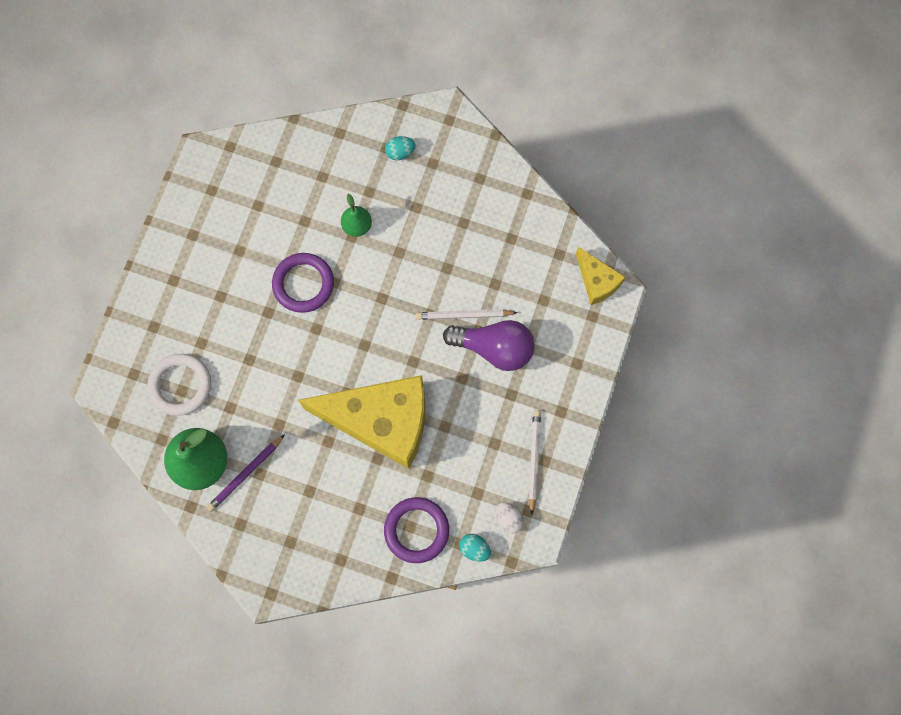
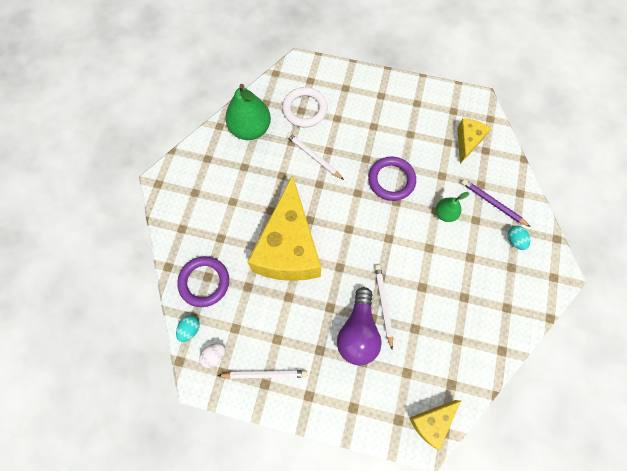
camera: 85 degrees right, 5 degrees down
(245, 474) = (243, 157): purple pencil -> purple pencil (492, 203)
(256, 380) = (313, 156): none -> white pencil
(260, 181) = (467, 142): none -> yellow cheese

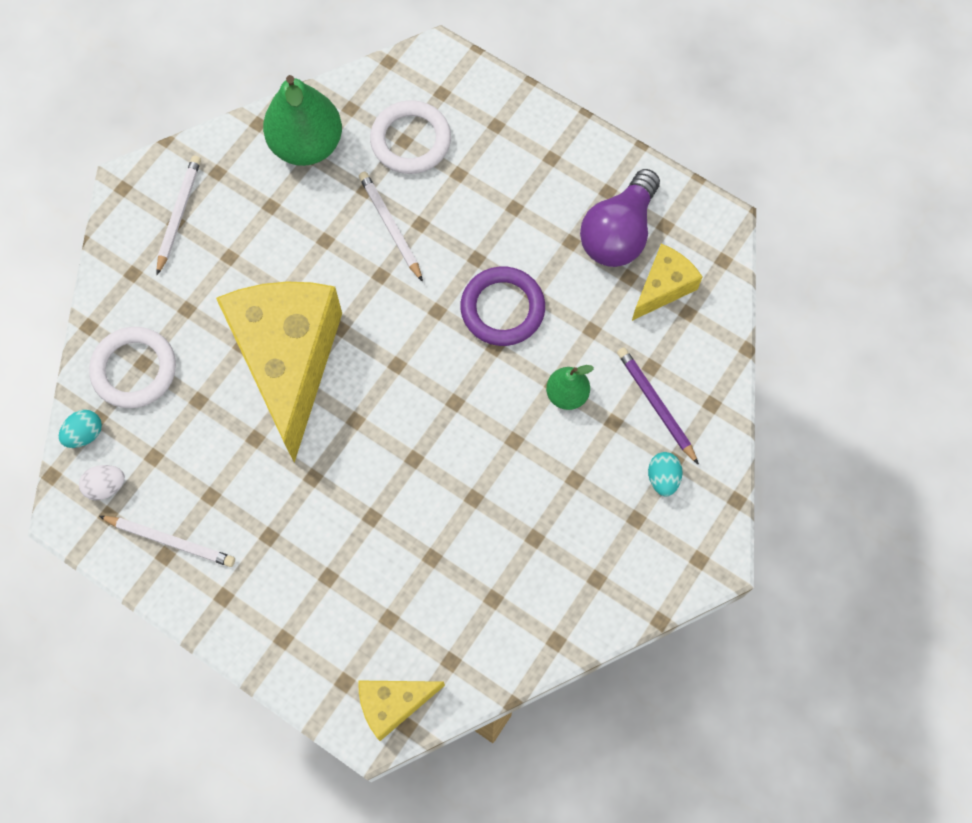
camera: 20 degrees right, 0 degrees up
(204, 282) = (134, 370): purple ring -> white ring
(289, 248) = (288, 361): yellow cheese -> yellow cheese turned 150 degrees clockwise
(358, 332) = (340, 531): purple light bulb -> purple light bulb (619, 233)
(383, 304) = (399, 502): white pencil -> white pencil (179, 214)

